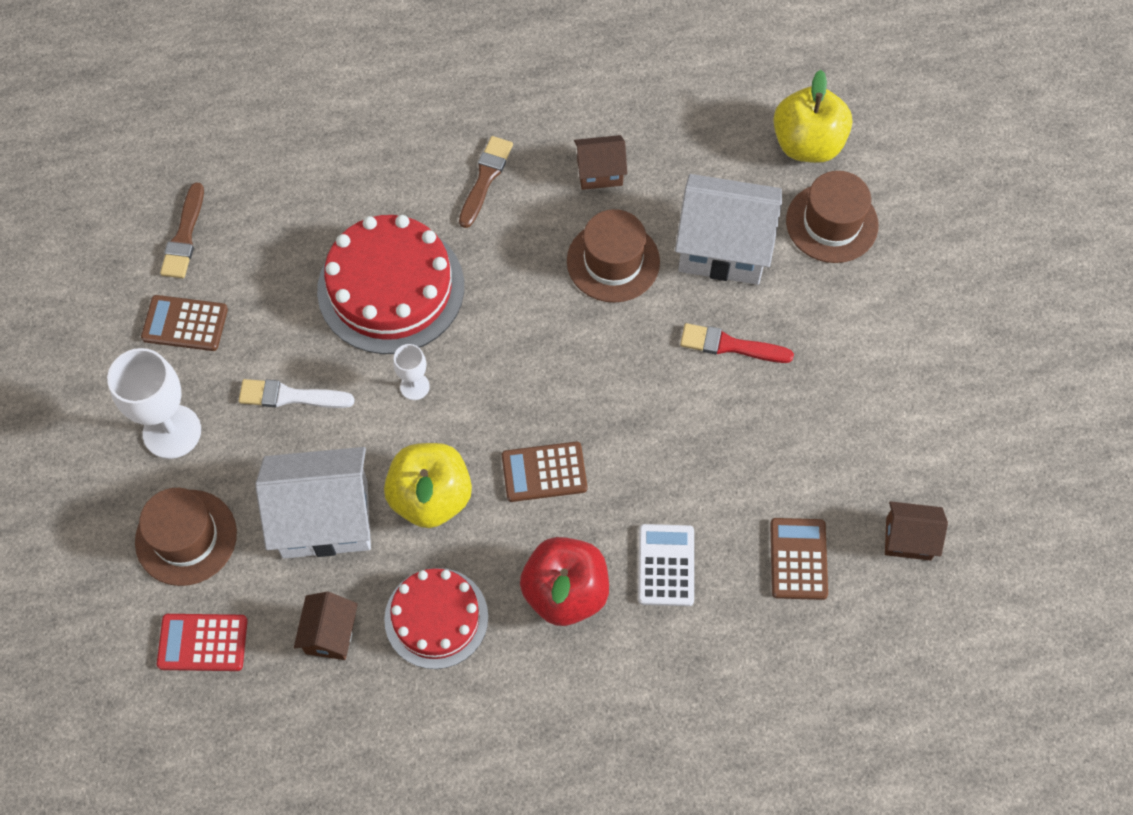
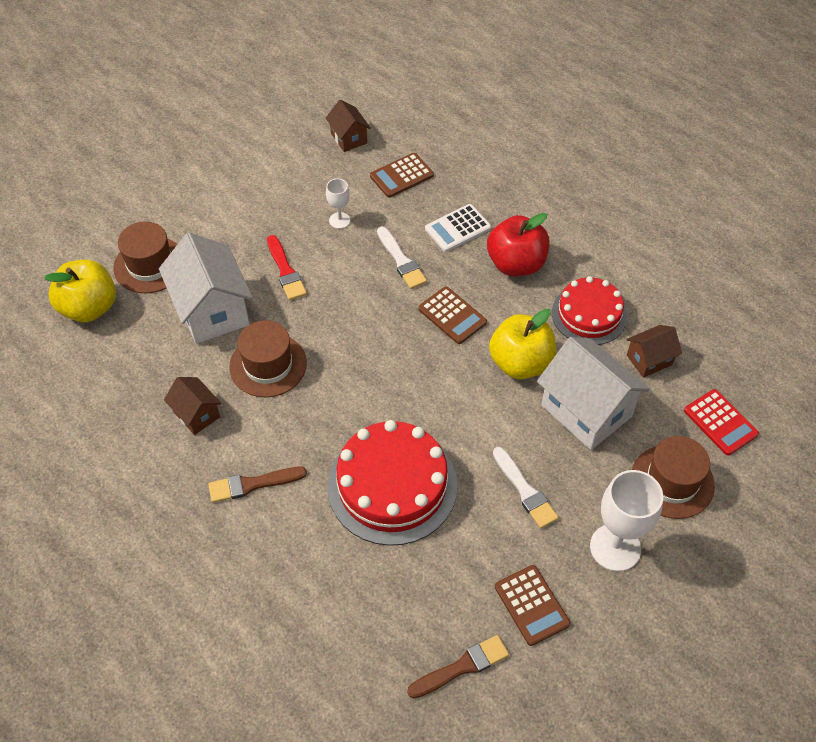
camera: 125 degrees left, 10 degrees down
(414, 386) = (454, 421): white goblet -> white goblet (339, 220)
(660, 471) = (401, 261): none -> white brush

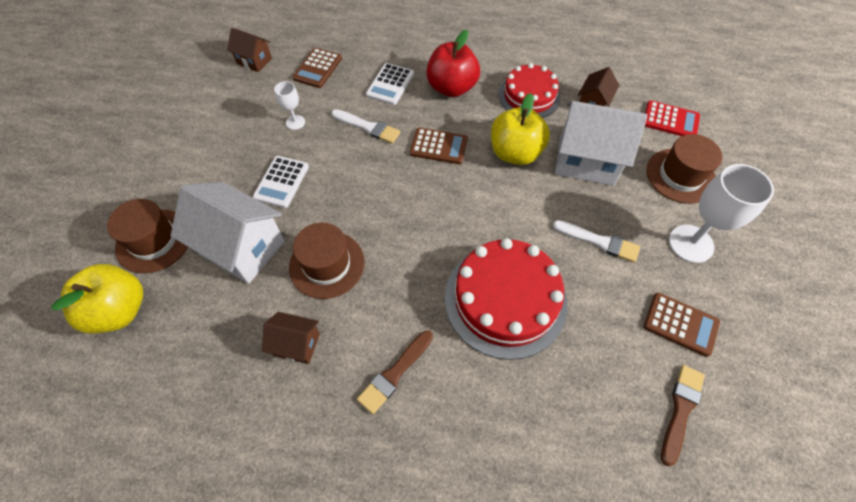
camera: 35 degrees left, 5 degrees up
(285, 271) = (281, 182): red brush -> white calculator

